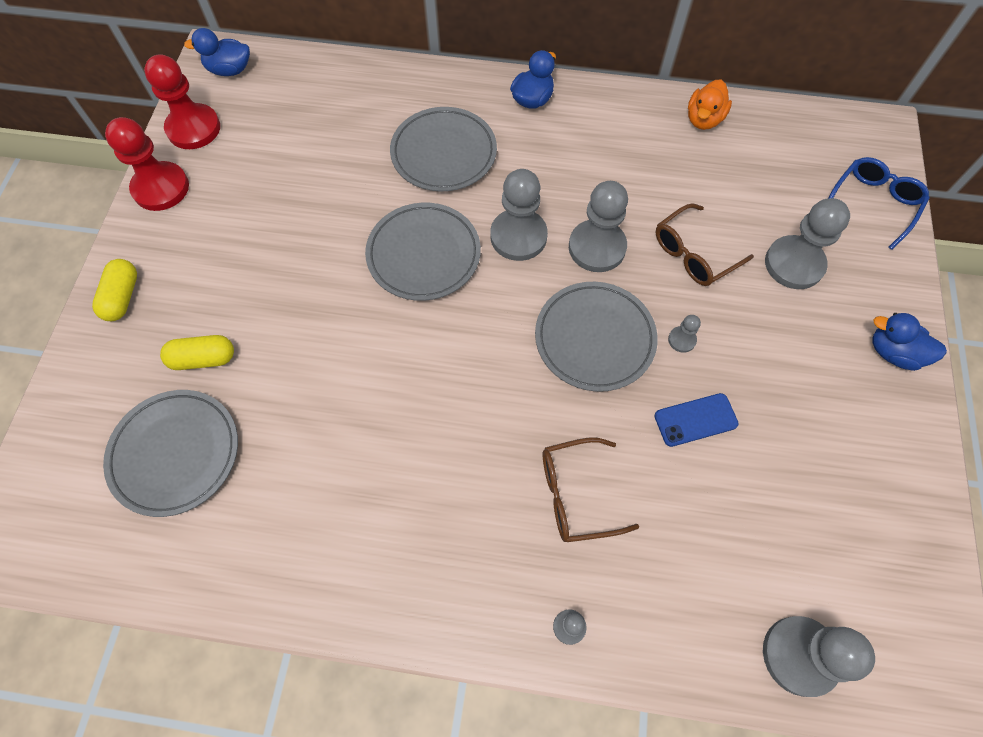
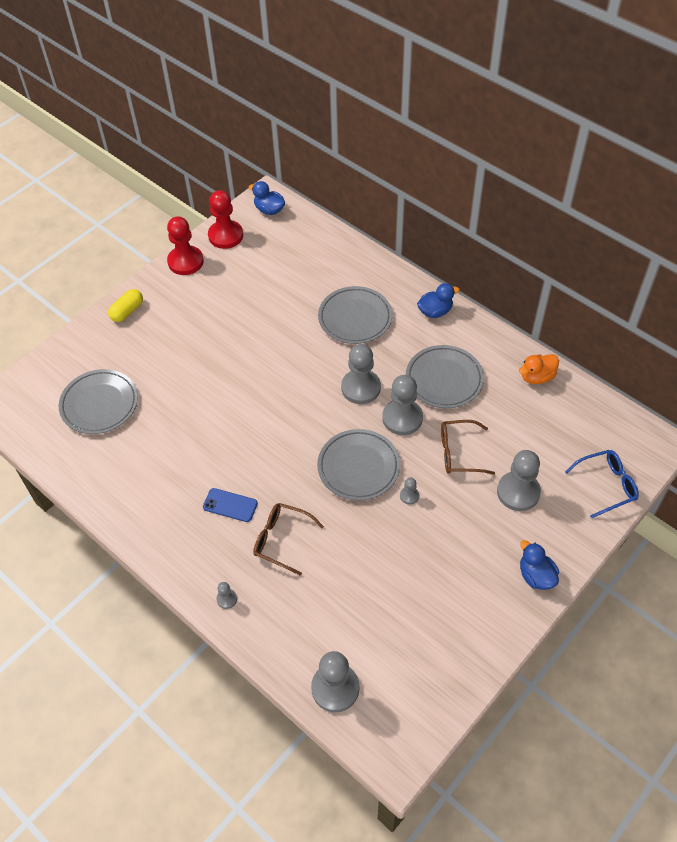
camera: 35 degrees right, 10 degrees down
(203, 359) = (144, 364): yellow capsule -> none
(423, 255) = (298, 370): grey plate -> grey plate (444, 379)
(695, 420) = (380, 542): blue phone -> blue phone (230, 505)

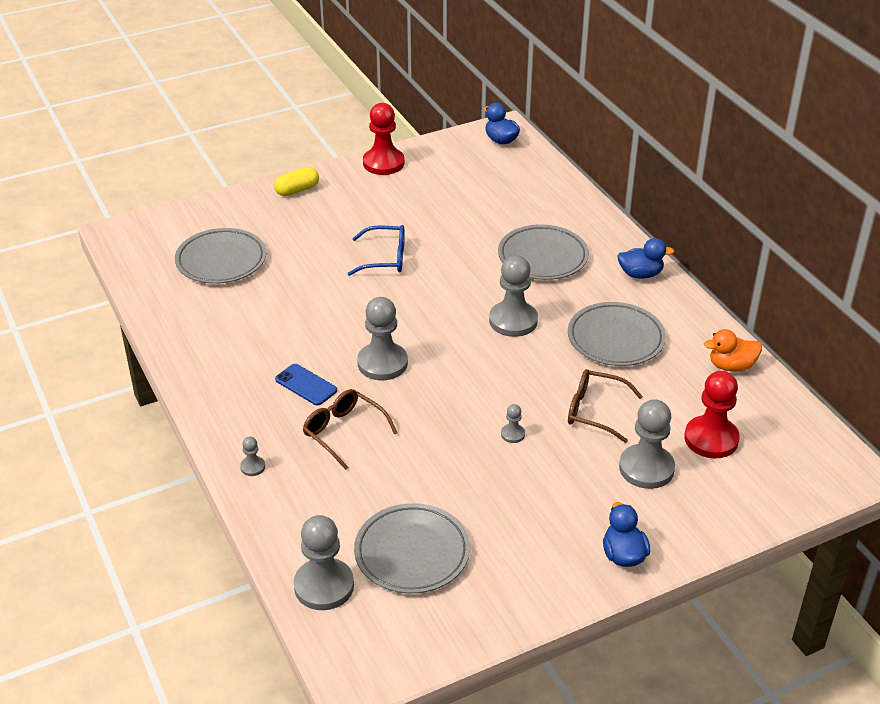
camera: 20 degrees right, 15 degrees down
(225, 236) = (440, 151): red pawn -> red pawn (711, 439)
(358, 467) = (469, 391): grey plate -> grey plate (412, 553)
(402, 418) = (545, 361): grey pawn -> grey pawn (382, 363)
(606, 485) = (763, 493): blue glasses -> blue glasses (385, 258)

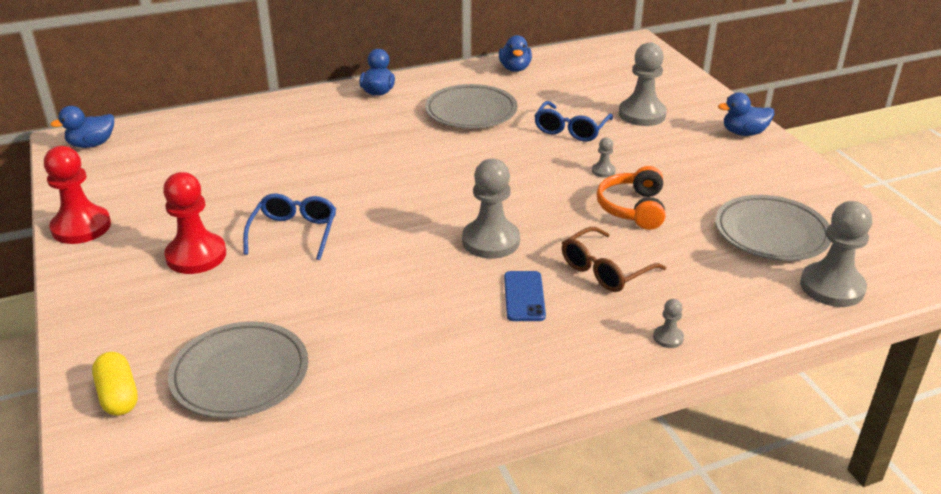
camera: 85 degrees left, 5 degrees down
(297, 190) = (98, 301): yellow capsule -> yellow capsule (118, 395)
(306, 385) = (524, 296): blue phone -> blue phone turned 45 degrees counterclockwise
(445, 453) = (633, 208): none -> orange headphones
(513, 321) = (433, 159): grey pawn -> none
(543, 257) = (331, 136): grey plate -> none
(594, 411) = (570, 130): brown glasses -> blue glasses
(711, 439) = (604, 86): red pawn -> red pawn (196, 256)
(731, 366) = (515, 68): orange duck -> blue duck

